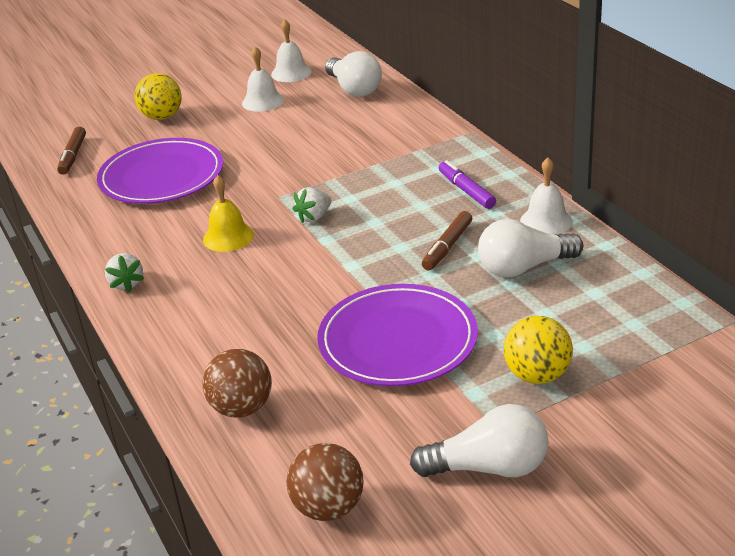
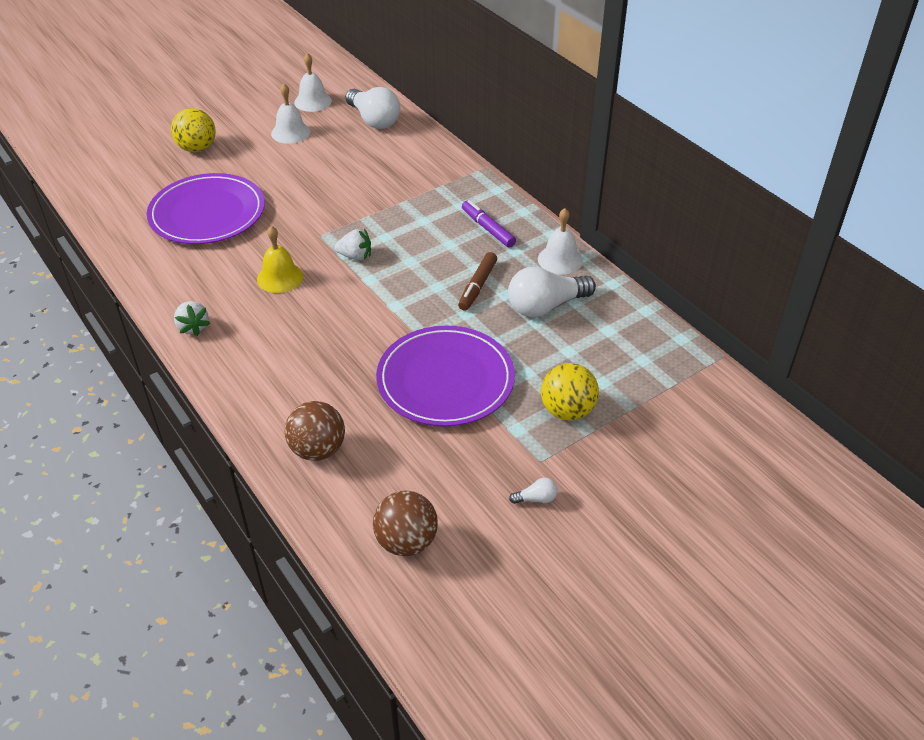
camera: 10 degrees left, 10 degrees up
(73, 156) = (118, 191): brown marker -> none
(314, 217) = (355, 256): white strawberry -> white strawberry turned 120 degrees counterclockwise
(489, 467) = (536, 498): white light bulb -> white light bulb, size x0.42

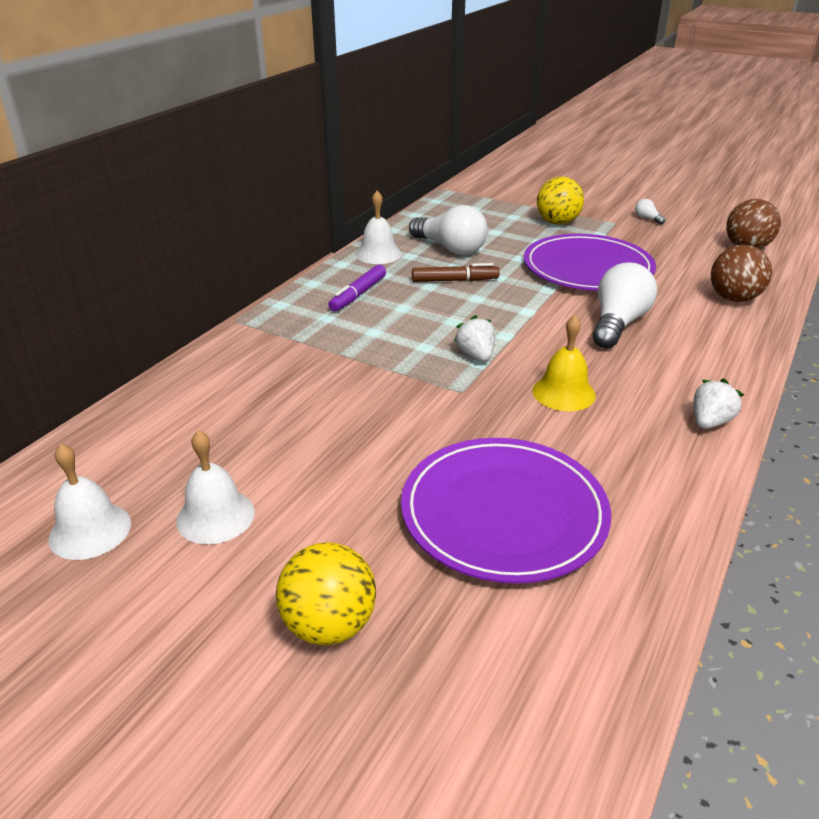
camera: 115 degrees left, 10 degrees down
(374, 120) = (142, 437): white light bulb -> white light bulb (618, 324)

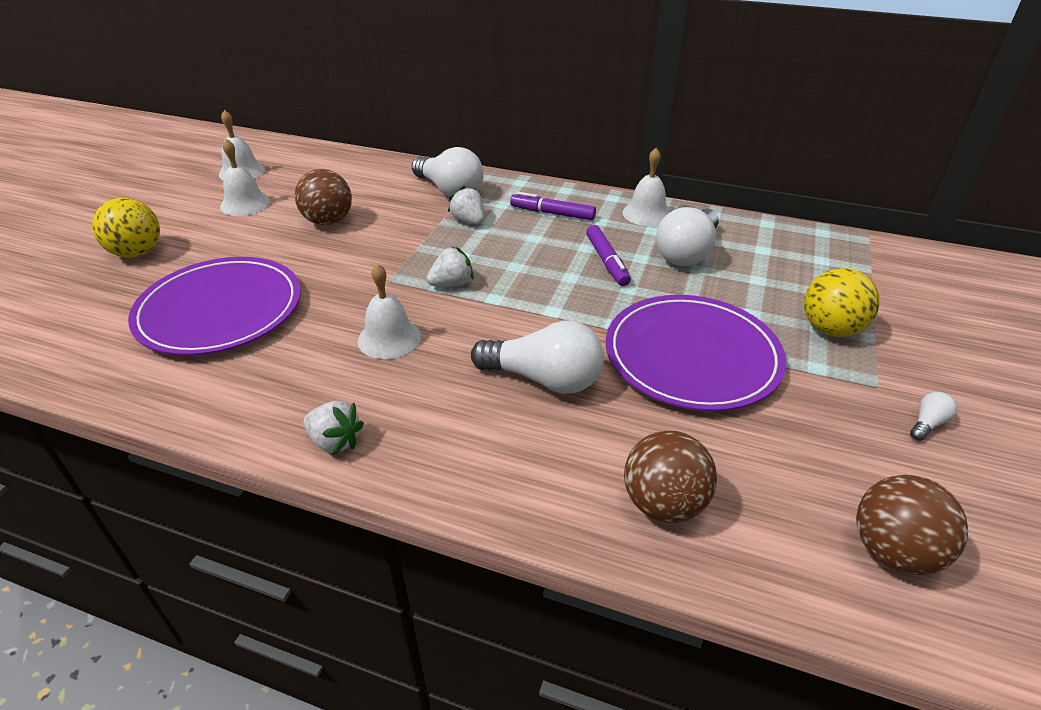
camera: 80 degrees right, 5 degrees up
(274, 346) = (449, 190): none -> white light bulb
(310, 434) = (328, 221): none -> brown ball
(354, 339) = (469, 221): none -> white strawberry
(454, 280) = (606, 261): brown marker -> purple marker
(563, 393) = (389, 338): yellow bell -> white bell

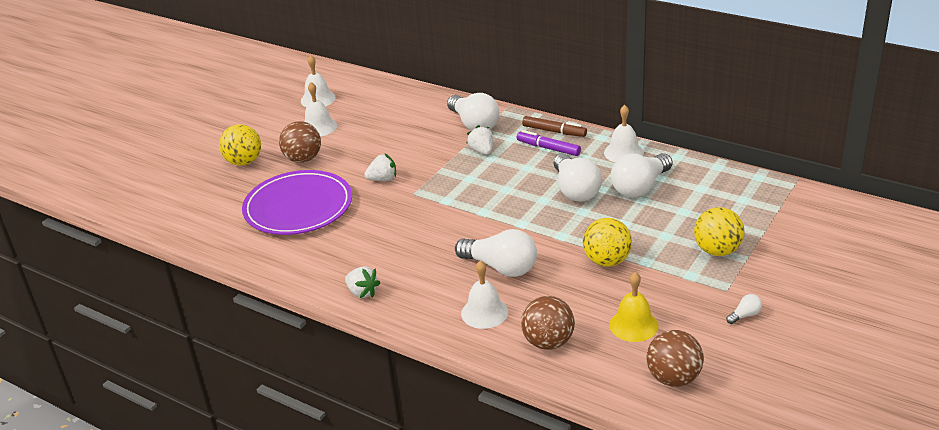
camera: 15 degrees right, 5 degrees down
(328, 221) = (378, 145): brown ball -> brown ball (303, 159)
(389, 338) = (406, 234): white bell -> white bell (484, 312)
(452, 284) = (457, 199): white strawberry -> white strawberry (383, 179)
(552, 194) = (554, 131): none -> brown marker
(606, 261) = (575, 190): purple marker -> white light bulb
(692, 356) = (607, 261): purple plate -> yellow ball
(780, 457) = (633, 325): none -> yellow bell

